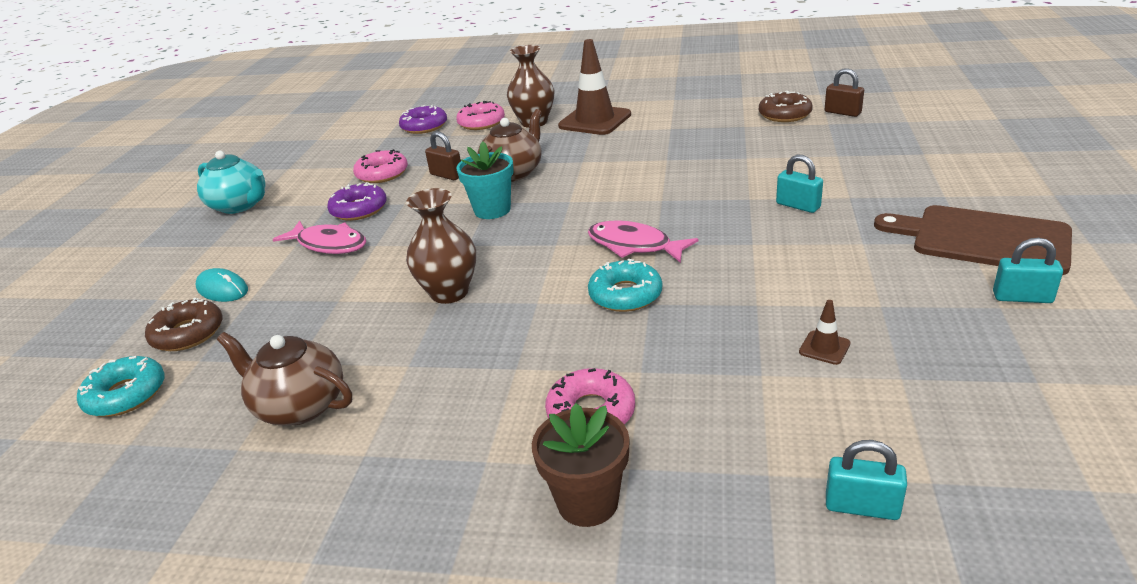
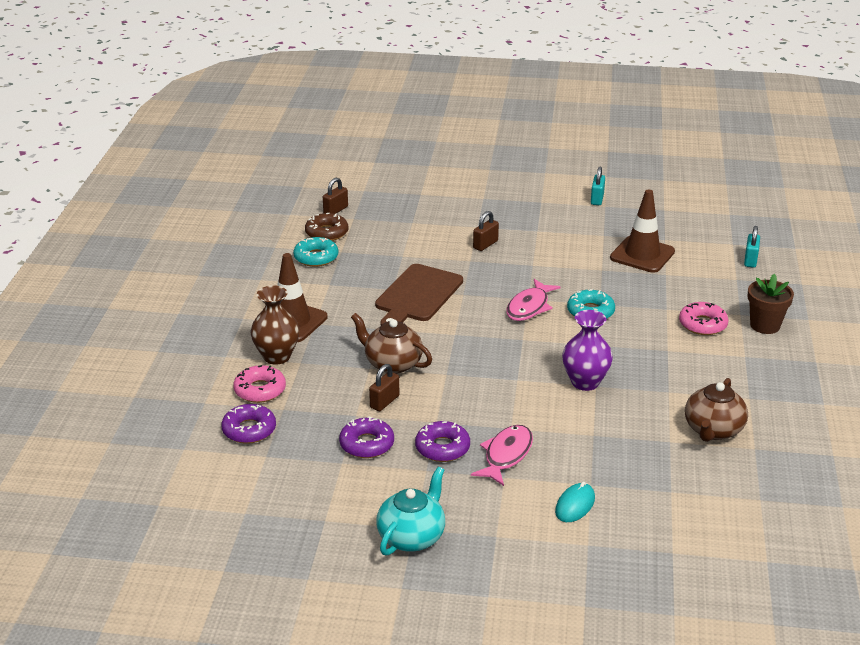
camera: 95 degrees left, 0 degrees up
(126, 395) = (714, 518): turquoise donut -> turquoise donut (316, 257)
(188, 333) = (639, 507): brown donut -> none
(382, 174) = (367, 444): pink donut -> purple donut
(449, 292) = (585, 382): brown vase -> purple vase
(492, 210) = (461, 371): turquoise flower pot -> none
(798, 206) = (485, 244): turquoise padlock -> brown padlock
(824, 348) = (642, 255): brown traffic cone -> brown traffic cone, size x2.38
(983, 239) = (538, 197): brown cutting board -> brown cutting board (417, 295)

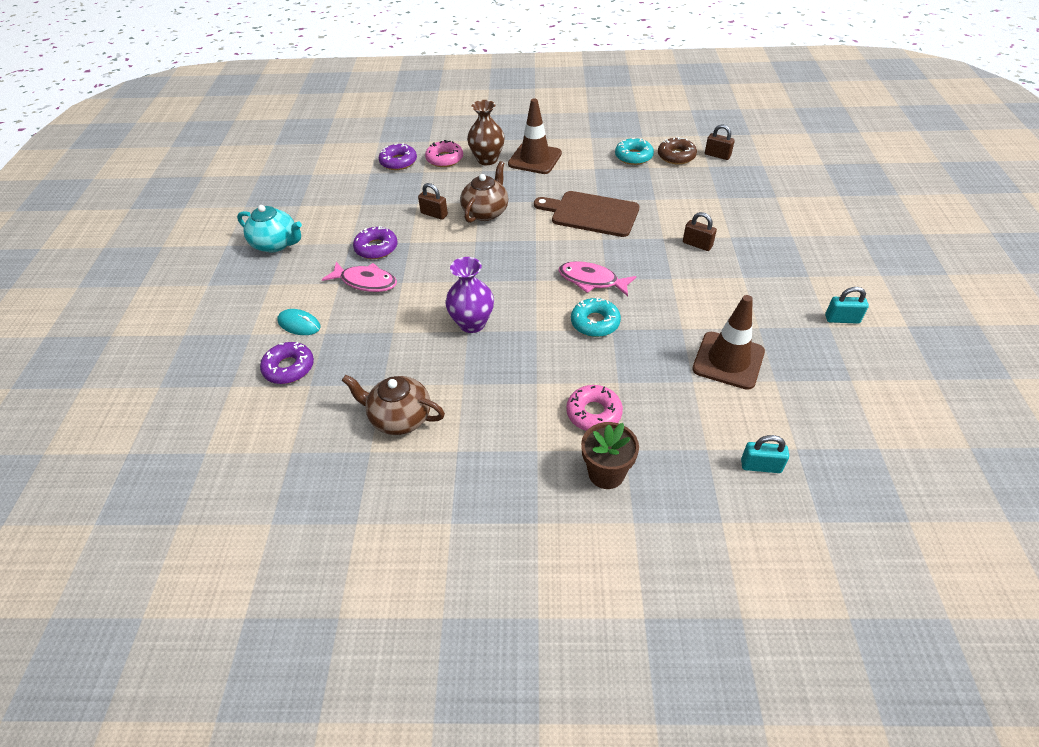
camera: 85 degrees right, 15 degrees up
(367, 444) = (381, 212): purple donut -> purple donut (289, 368)

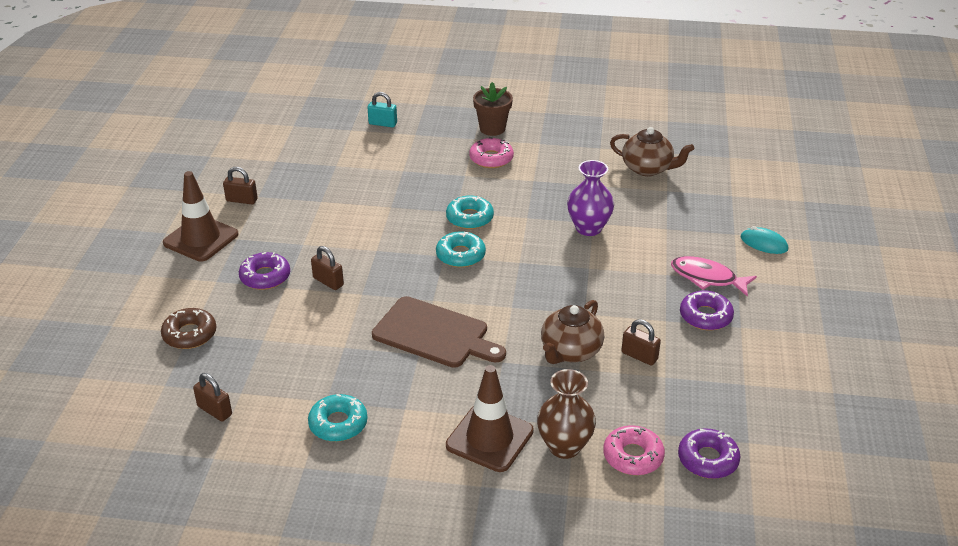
camera: 175 degrees left, 10 degrees down
(276, 244) = (835, 335): turquoise teapot -> none
(289, 368) = (756, 209): purple donut -> purple donut (265, 277)
(591, 281) = (460, 255): pink fish -> turquoise donut
(676, 156) = (275, 416): brown donut -> brown donut (190, 334)
(728, 360) = (365, 180): brown traffic cone -> brown traffic cone (201, 239)
(842, 319) = (242, 200): turquoise padlock -> brown padlock

